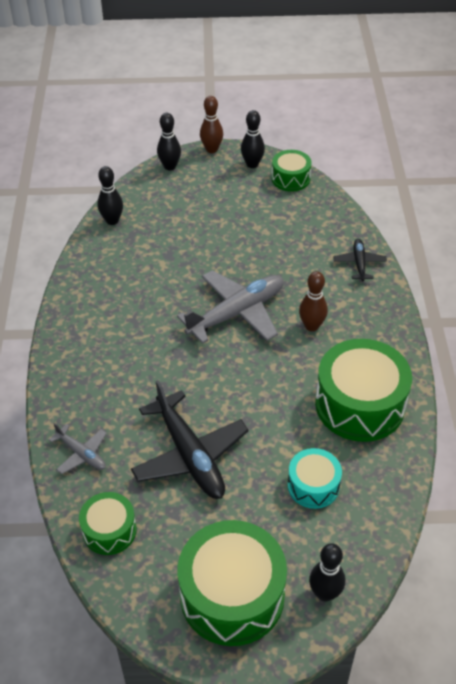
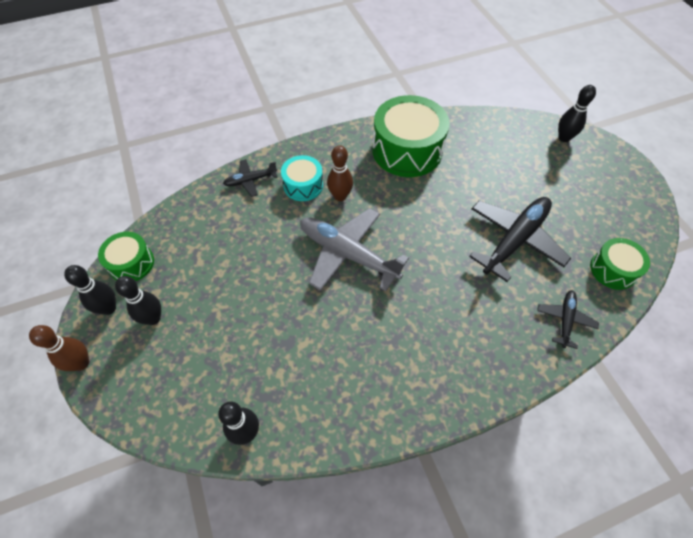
camera: 110 degrees left, 10 degrees up
(81, 454) = (565, 320): grey plane -> black plane
(170, 166) = (123, 402): black bowling pin -> black bowling pin (153, 318)
(232, 595) = (601, 181): green drum -> none
(313, 485) = (492, 160): turquoise drum -> turquoise drum (303, 185)

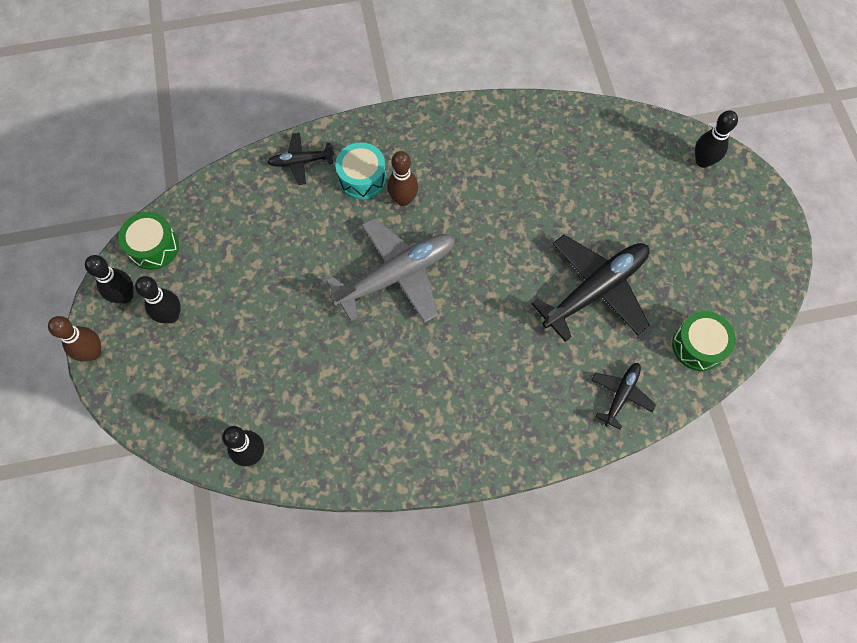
camera: 10 degrees right, 10 degrees up
(348, 254) = (396, 276): grey plane -> grey plane turned 105 degrees clockwise
(407, 150) = (499, 149): green drum -> none

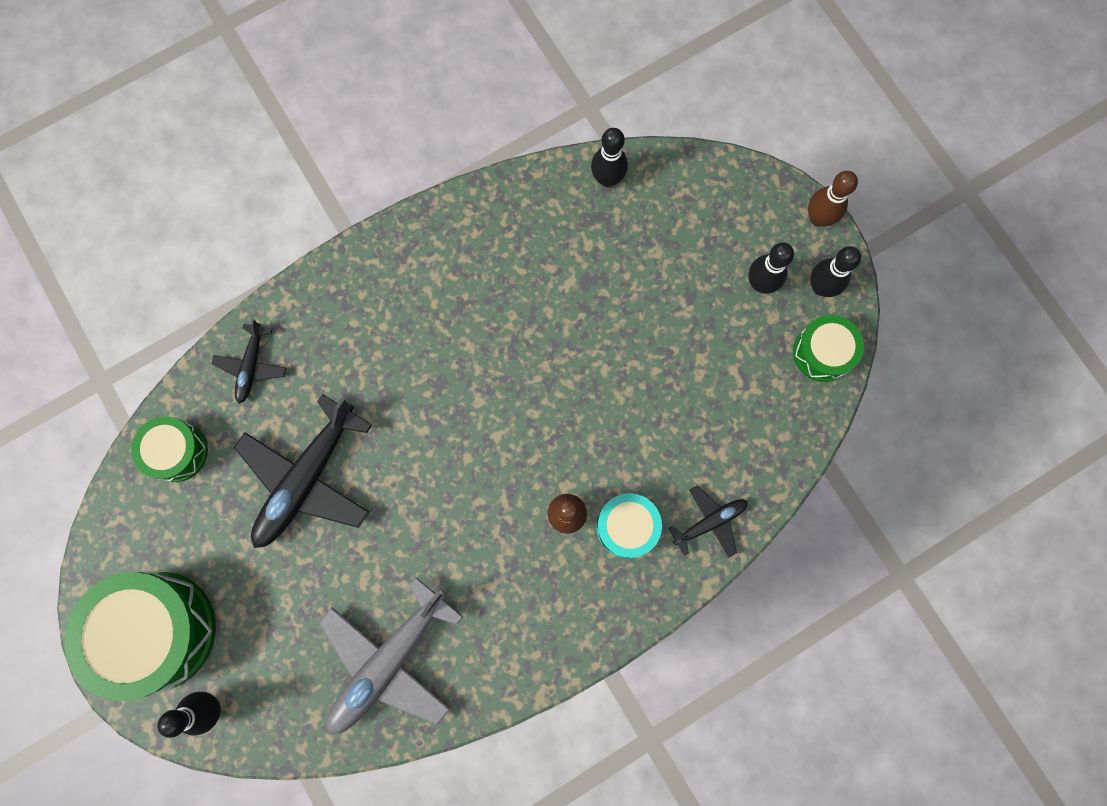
camera: 160 degrees right, 10 degrees up
(396, 276) = (537, 415): grey plane -> grey plane (389, 660)
(734, 221) = (157, 631): none -> green drum

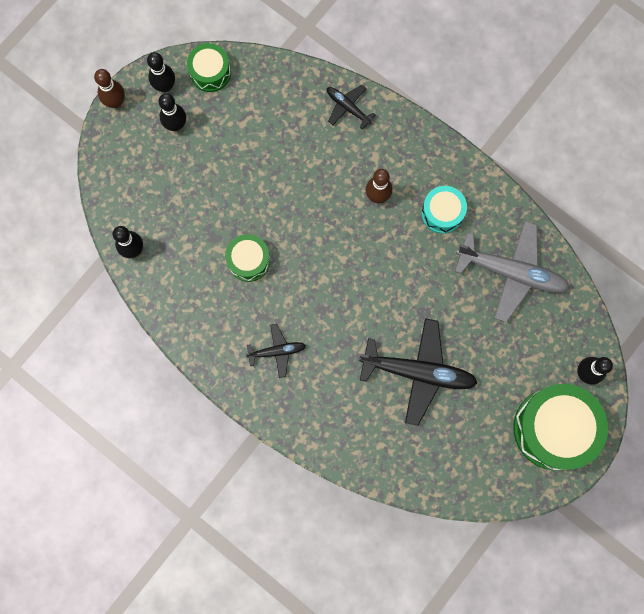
camera: 110 degrees left, 0 degrees up
(177, 451) = (434, 469): green drum -> green drum (249, 260)
(251, 366) = (356, 443): black plane -> black plane (277, 351)
(627, 526) = (370, 156): turquoise drum -> turquoise drum (442, 213)

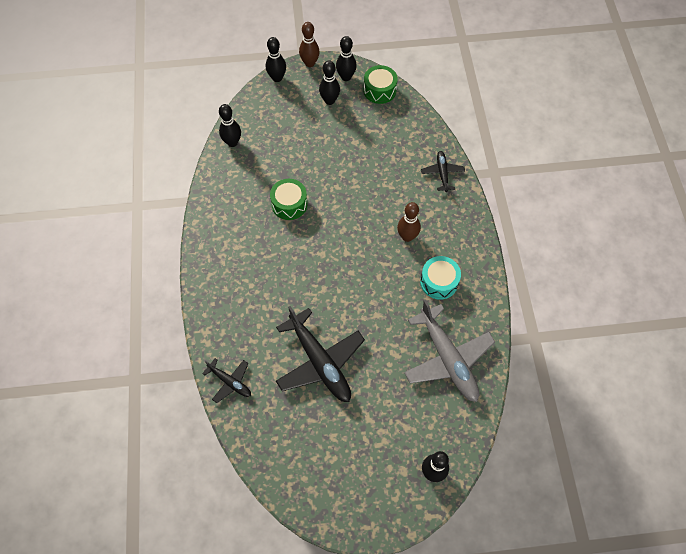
camera: 45 degrees right, 15 degrees down
(102, 146) = (277, 78): none -> black bowling pin
(277, 351) = (248, 268): black plane -> black plane (230, 382)
(554, 429) = (371, 487): green drum -> none

